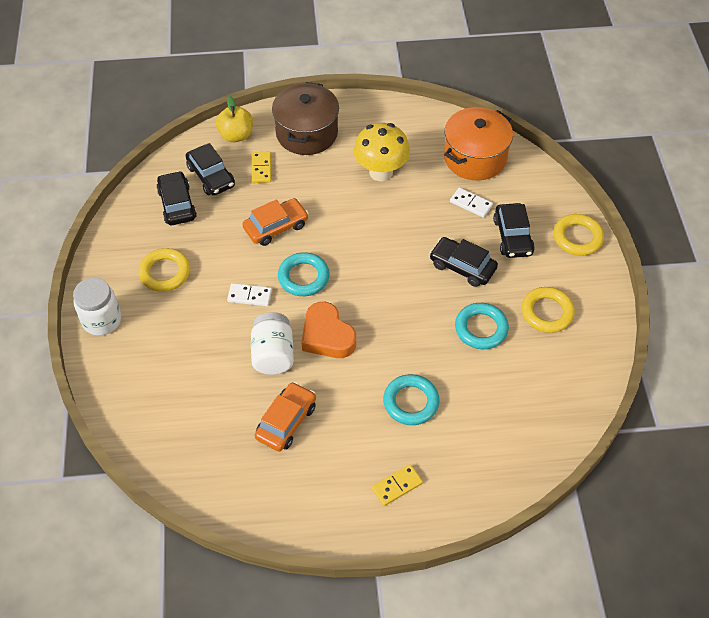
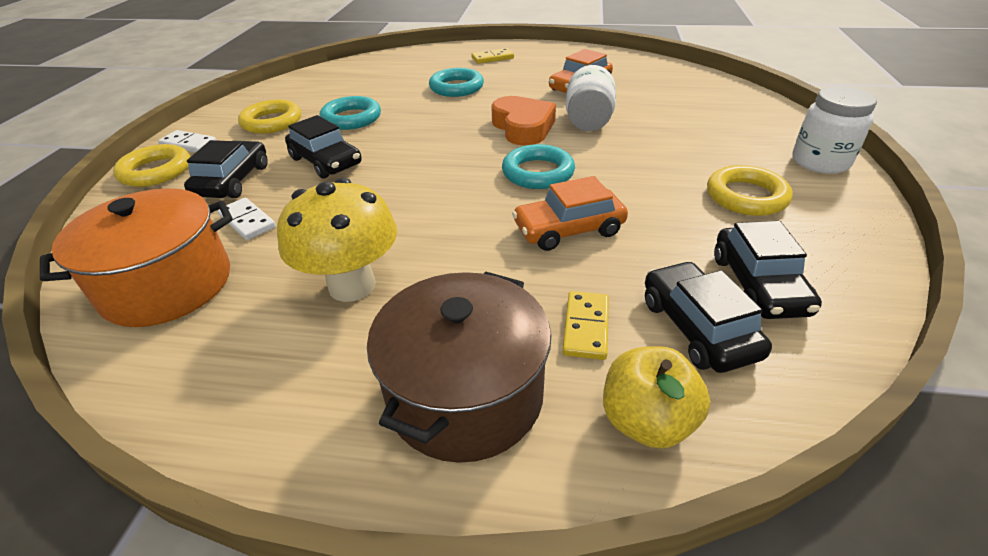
camera: 165 degrees left, 15 degrees down
(250, 296) = (615, 164): white domino -> white domino (188, 144)

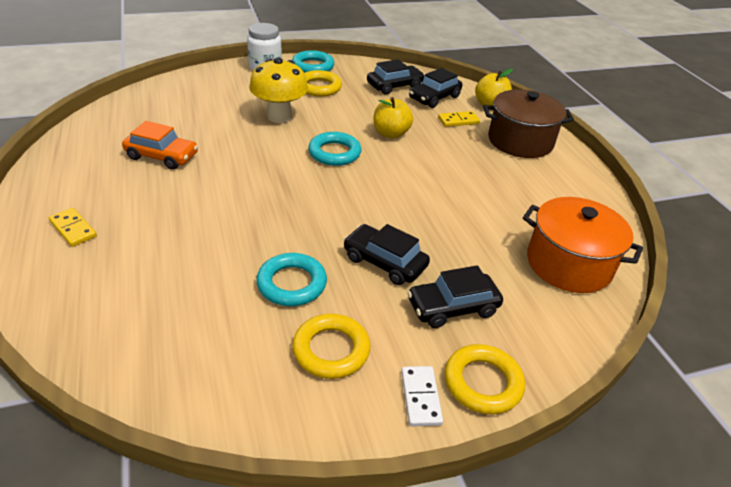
camera: 120 degrees left, 0 degrees up
(247, 221) = (489, 264): white domino -> none
(326, 161) = (384, 262): black car -> black car turned 75 degrees counterclockwise
(352, 285) = (497, 191): yellow mushroom -> yellow mushroom (279, 116)
(456, 87) = (181, 232): turquoise ring -> turquoise ring (313, 66)
(523, 127) = (265, 171): orange heart -> none
(568, 229) = (391, 133): orange car -> yellow apple
(588, 121) = (239, 143): white jar -> none

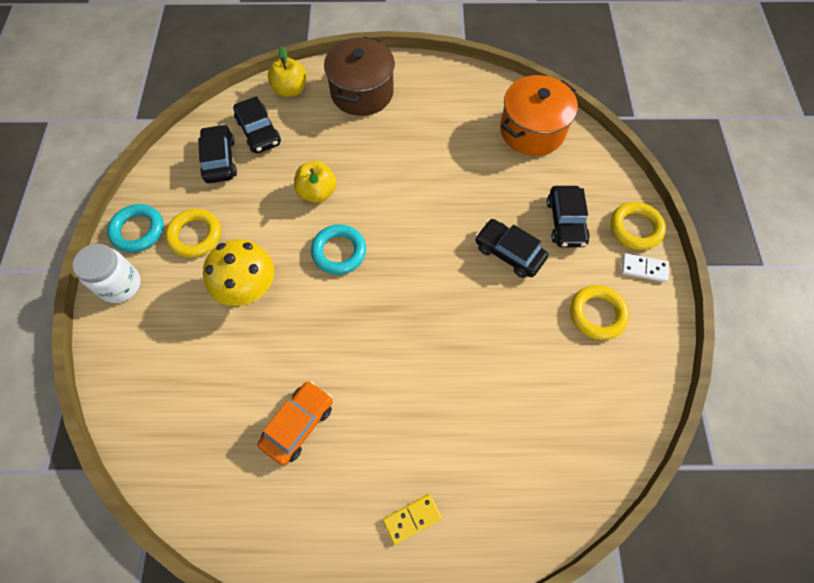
camera: 70 degrees left, 25 degrees up
(292, 284) = (523, 328): turquoise ring -> none
(384, 262) = (509, 253): black car -> black car turned 75 degrees clockwise
(458, 121) = (311, 127): yellow domino -> none

